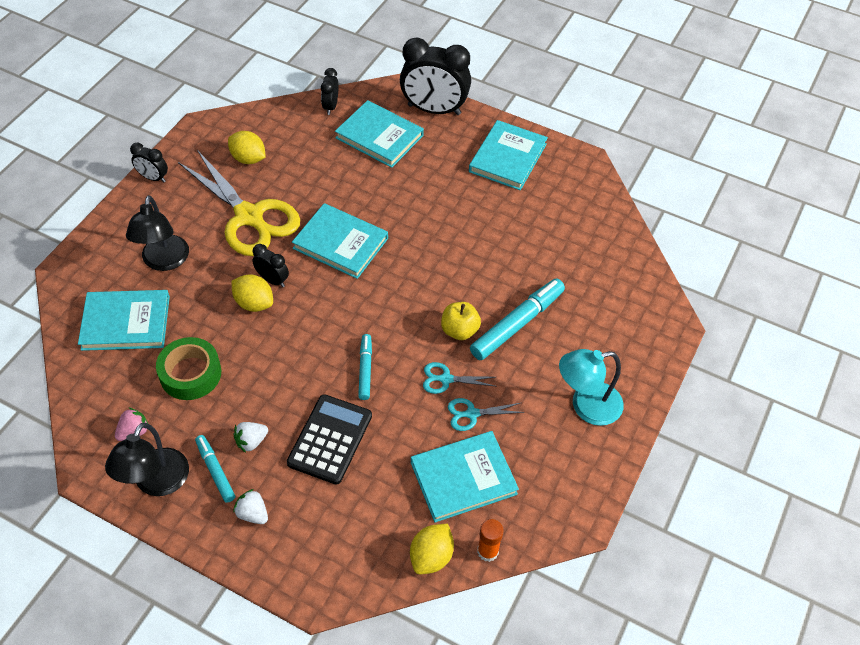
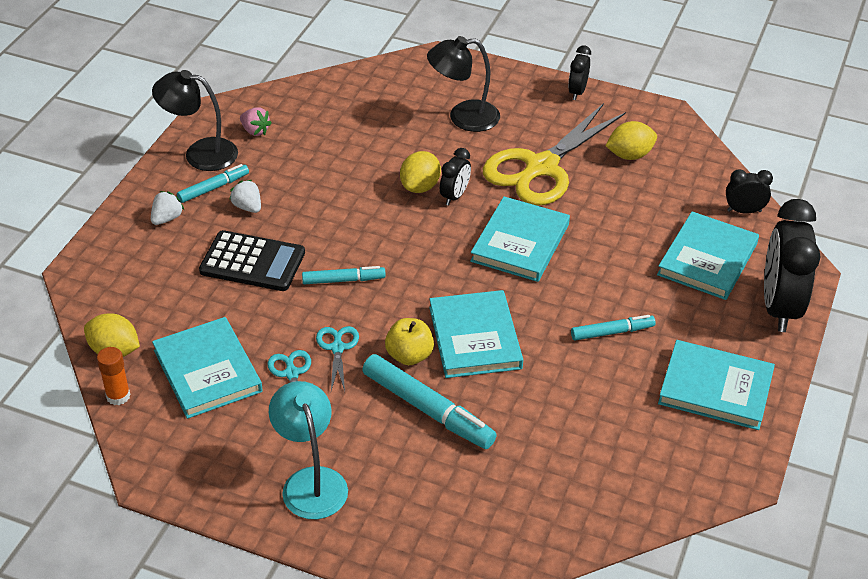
camera: 85 degrees right, 10 degrees down
(126, 322) = (380, 105): turquoise book -> turquoise book (475, 338)
(190, 373) = (324, 156): green tape -> none
(248, 159) = (629, 155): yellow lemon -> yellow lemon turned 45 degrees clockwise
(448, 203) = (612, 332): none -> turquoise marker

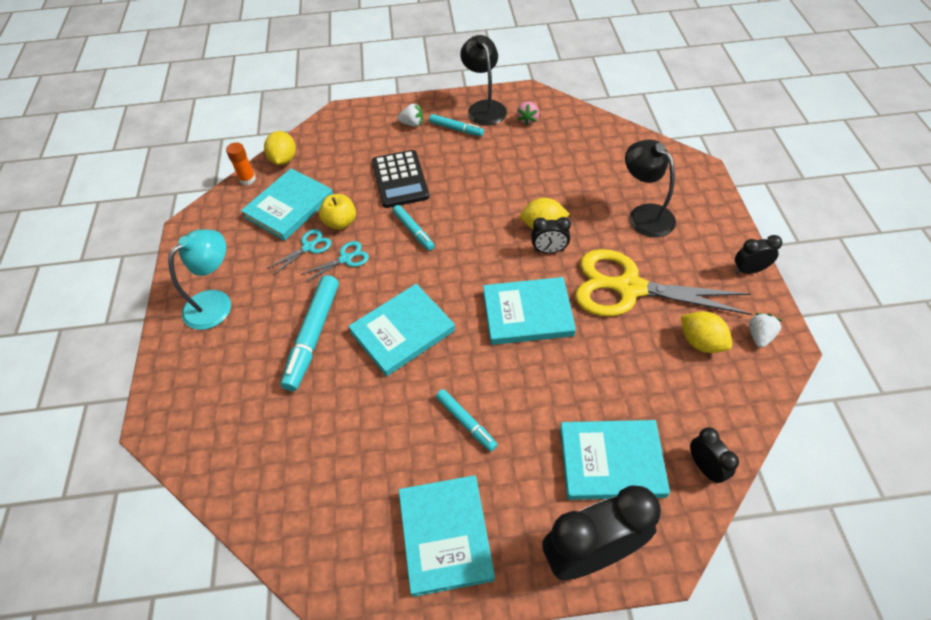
camera: 65 degrees right, 10 degrees up
(247, 207) = (450, 152): white strawberry -> white strawberry (759, 336)
(409, 355) = (361, 301): yellow apple -> yellow apple (340, 222)

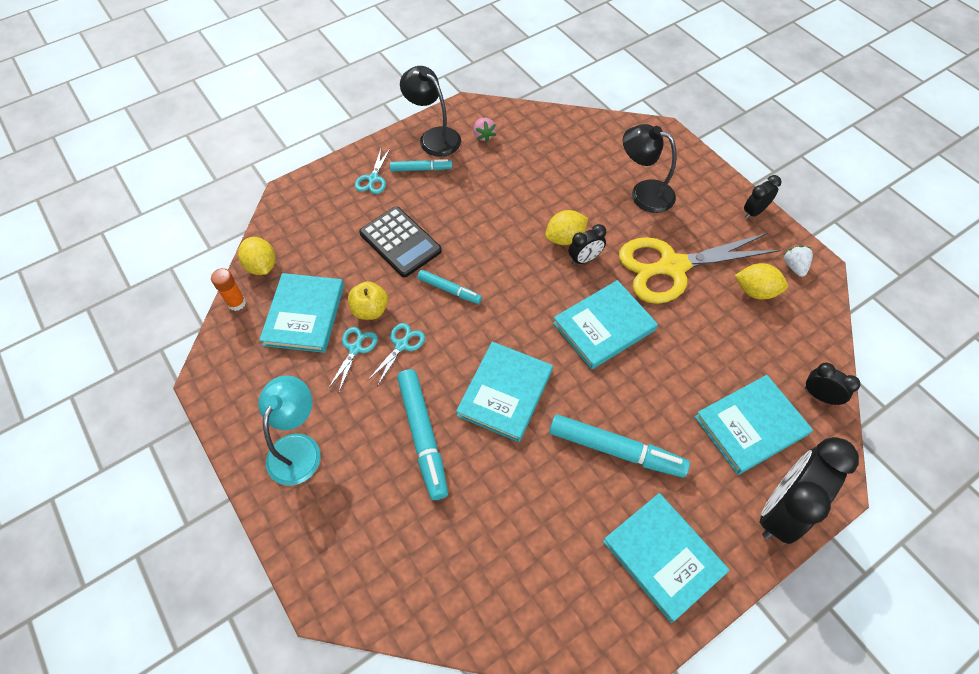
camera: 30 degrees left, 5 degrees up
(412, 124) = (373, 179): white strawberry -> turquoise scissors
(466, 422) = (616, 450): turquoise marker -> turquoise marker, size x1.75

